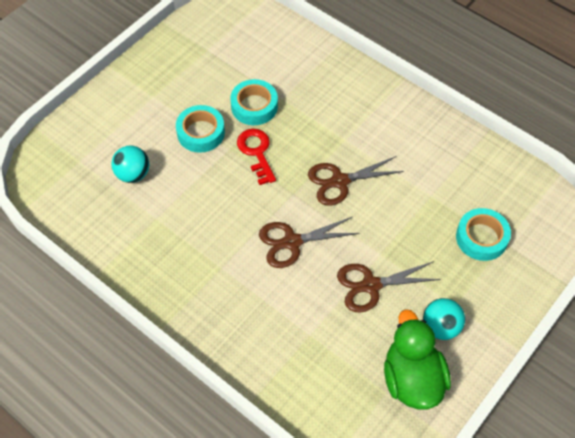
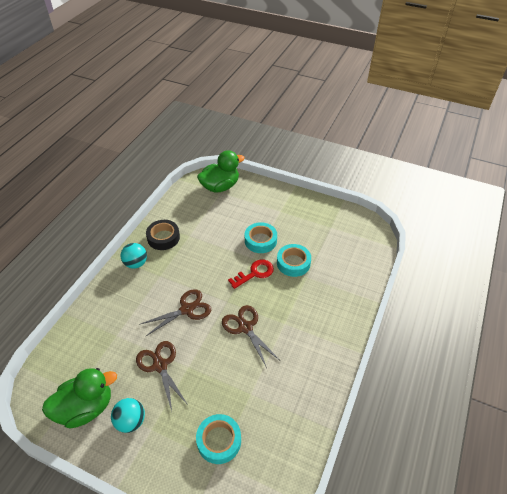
camera: 75 degrees right, 10 degrees down
(66, 159) = (220, 186): none -> green duck
(133, 174) = (218, 217): turquoise ball -> turquoise ball (136, 263)
(146, 253) = (163, 238): none -> black tape
(292, 242) = (187, 309): brown scissors -> brown scissors turned 90 degrees clockwise

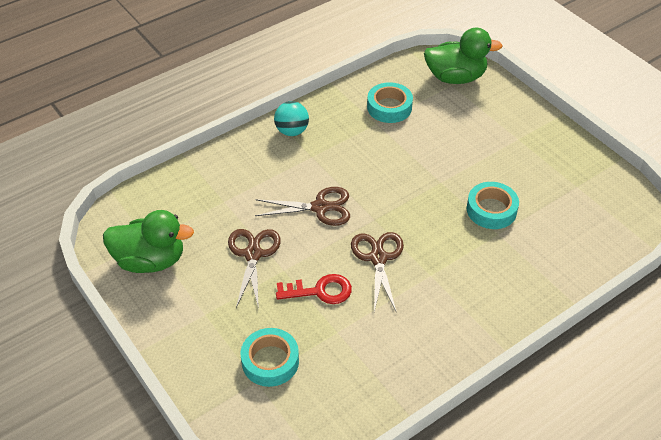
camera: 30 degrees right, 0 degrees up
(131, 421) = (188, 296): turquoise ball -> none
(163, 238) = (343, 114): black tape -> none
(255, 273) = (431, 201): red key -> red key (320, 291)
(260, 240) = (465, 165): turquoise tape -> turquoise tape (389, 107)

